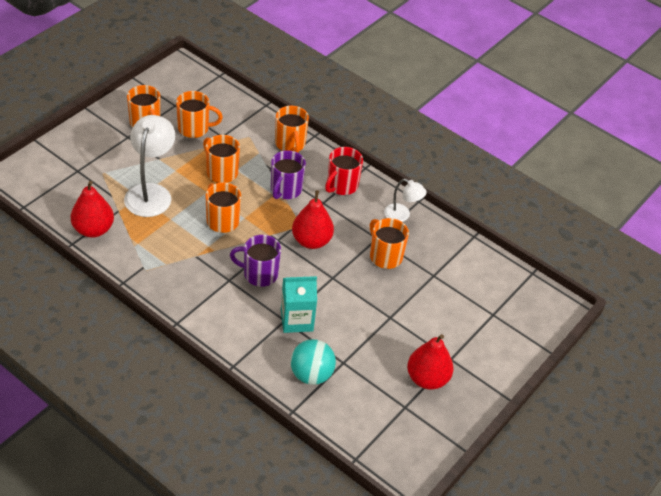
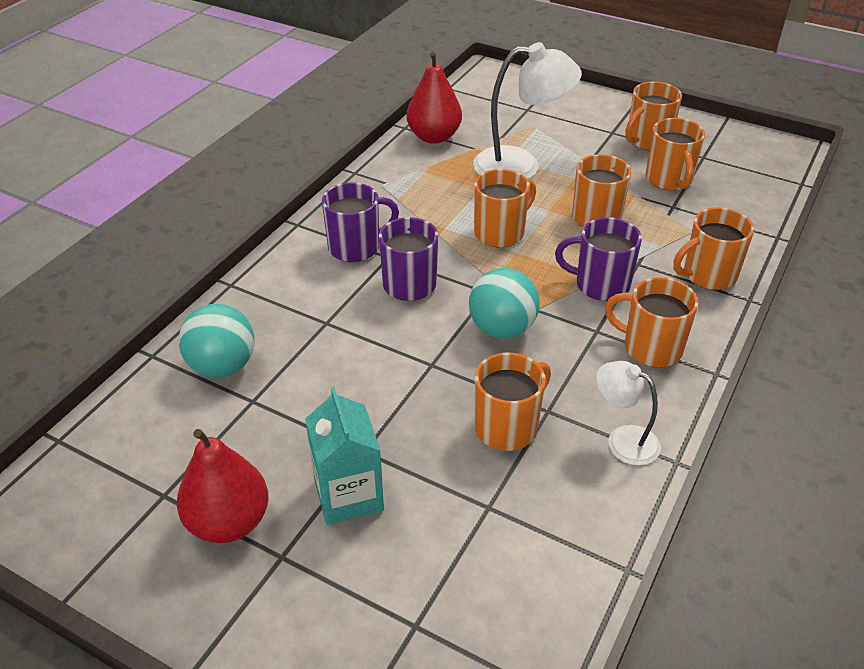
camera: 85 degrees right, 5 degrees down
(214, 294) = (356, 247): none -> purple mug
(296, 320) = (329, 335): turquoise carton -> turquoise carton (348, 495)
(311, 241) = (502, 329): red pear -> turquoise ball
(341, 185) = (650, 348): red mug -> orange mug
(402, 215) = (623, 440): white lamp -> white lamp turned 105 degrees clockwise

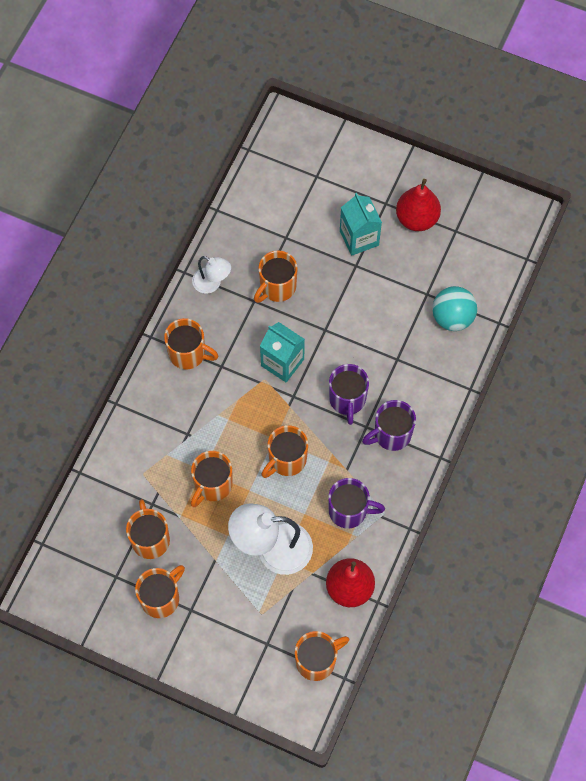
camera: 175 degrees right, 25 degrees up
(502, 329) = (282, 362): turquoise ball -> turquoise carton
(600, 285) = (216, 409): purple mug -> purple mug (349, 511)
(707, 275) = (139, 425): orange mug -> orange mug (317, 660)

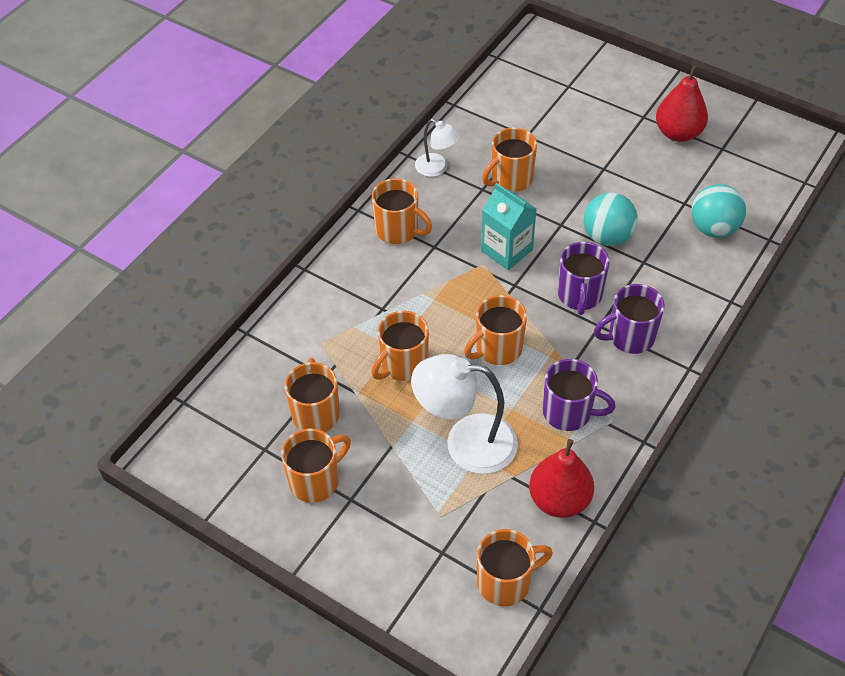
camera: 10 degrees right, 15 degrees down
(359, 238) = (610, 144): turquoise carton -> none
(365, 337) = (607, 237): none -> turquoise ball

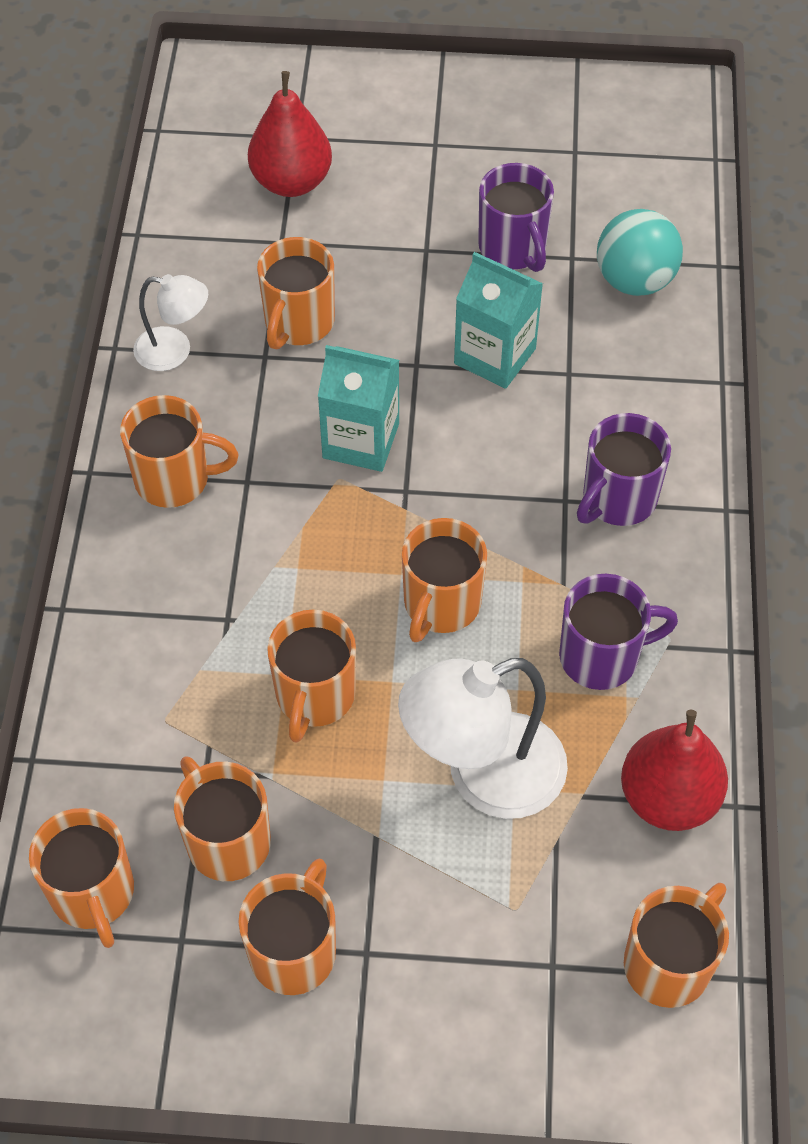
camera: 30 degrees left, 5 degrees up
(236, 407) = (93, 893): none -> orange mug
(579, 295) = (509, 466): purple mug -> purple mug (513, 248)
(607, 237) = (495, 356): turquoise ball -> turquoise carton
(678, 133) = (500, 152): red pear -> red pear (291, 182)

